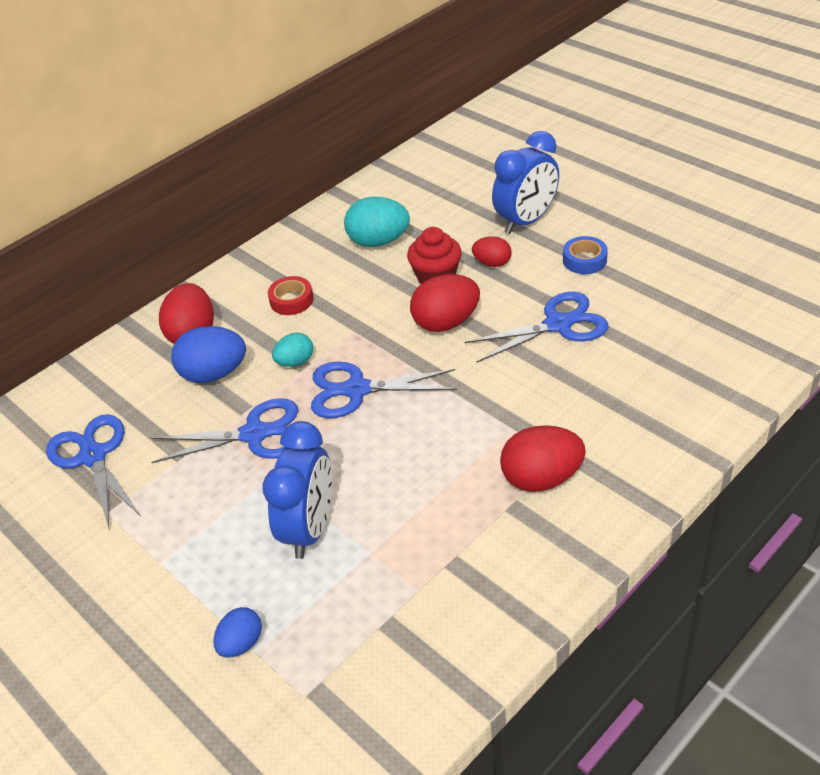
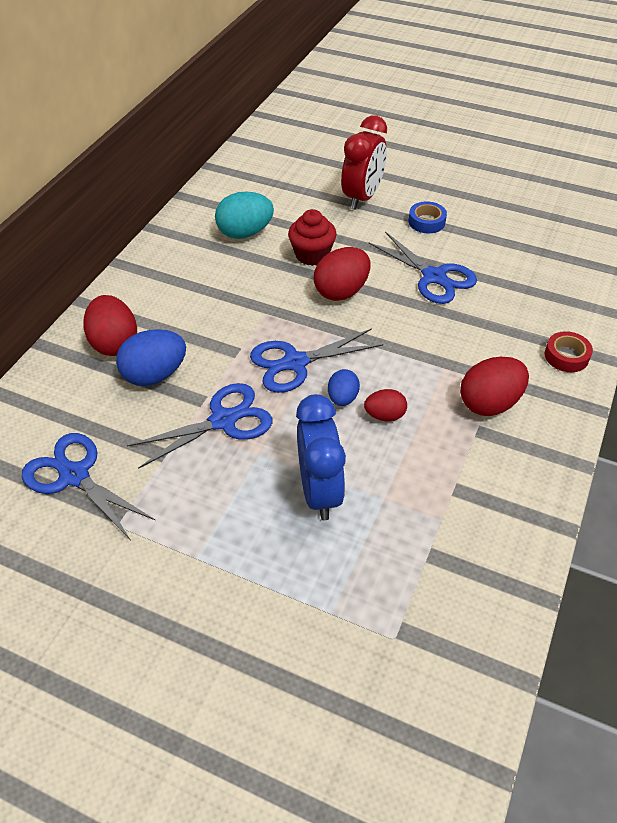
camera: 25 degrees left, 5 degrees up
(241, 643) = (313, 609): blue egg -> blue egg (342, 398)
(291, 300) = (193, 296): red tape -> red tape (566, 356)
(295, 362) = (226, 349): turquoise egg -> none
(492, 263) = (353, 236): red egg -> red egg (384, 415)
(526, 221) = (362, 197): blue clock -> red clock
(558, 324) = (434, 277): blue scissors -> blue scissors turned 90 degrees clockwise

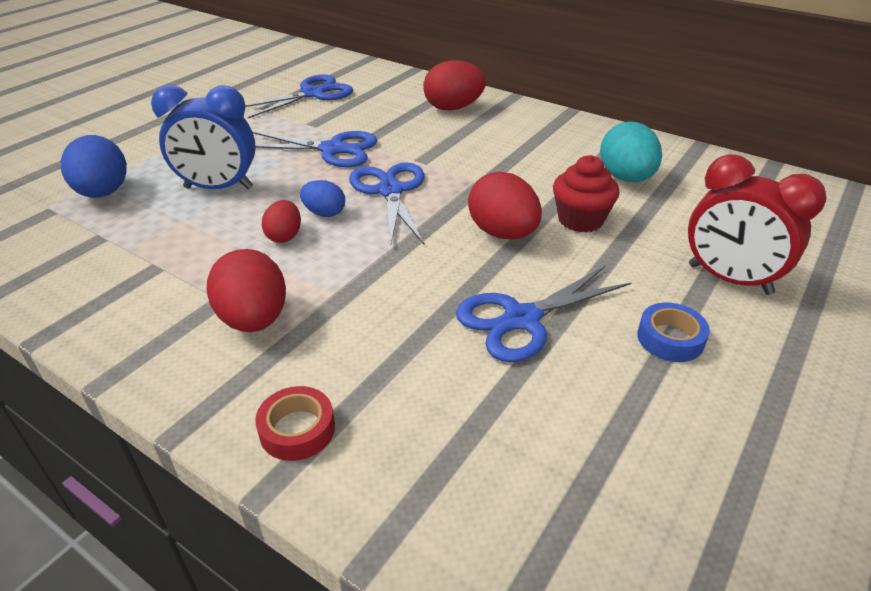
camera: 100 degrees right, 10 degrees down
(155, 375) = (405, 123): blue egg -> blue egg (103, 193)
(223, 420) = (332, 149): blue scissors -> blue scissors turned 60 degrees counterclockwise

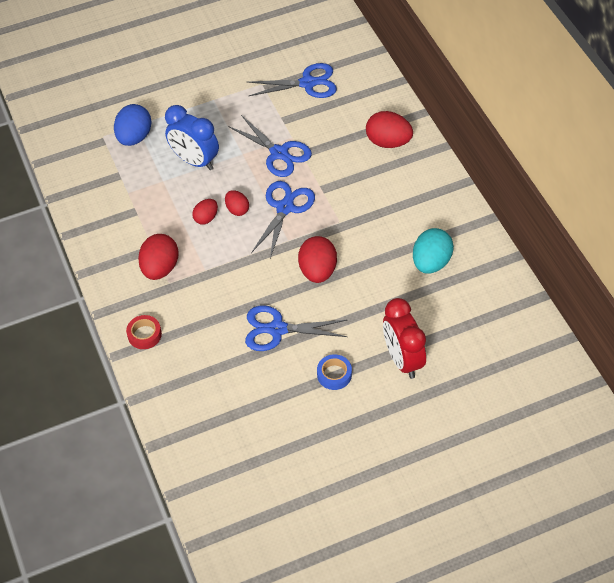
camera: 35 degrees right, 15 degrees up
(324, 213) = (237, 209): blue egg -> red egg
(580, 220) = (369, 282): red cupcake -> none

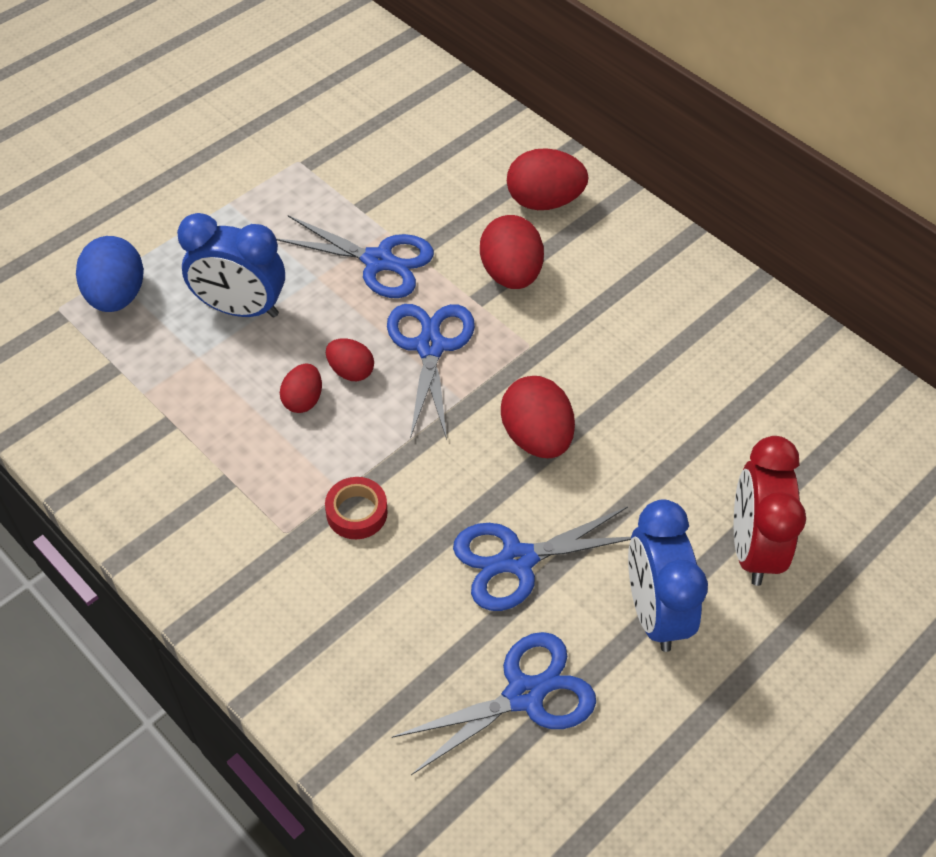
camera: 25 degrees left, 0 degrees up
(144, 335) = (283, 645): red tape -> red tape (356, 512)
(160, 268) = (259, 511): red egg -> red egg (510, 274)
(307, 83) = (372, 143): blue scissors -> blue scissors (524, 694)
(334, 375) = (654, 611): blue tape -> blue clock
(403, 359) = (752, 548): red clock -> red clock turned 45 degrees clockwise
(431, 263) = (710, 372): turquoise egg -> none

